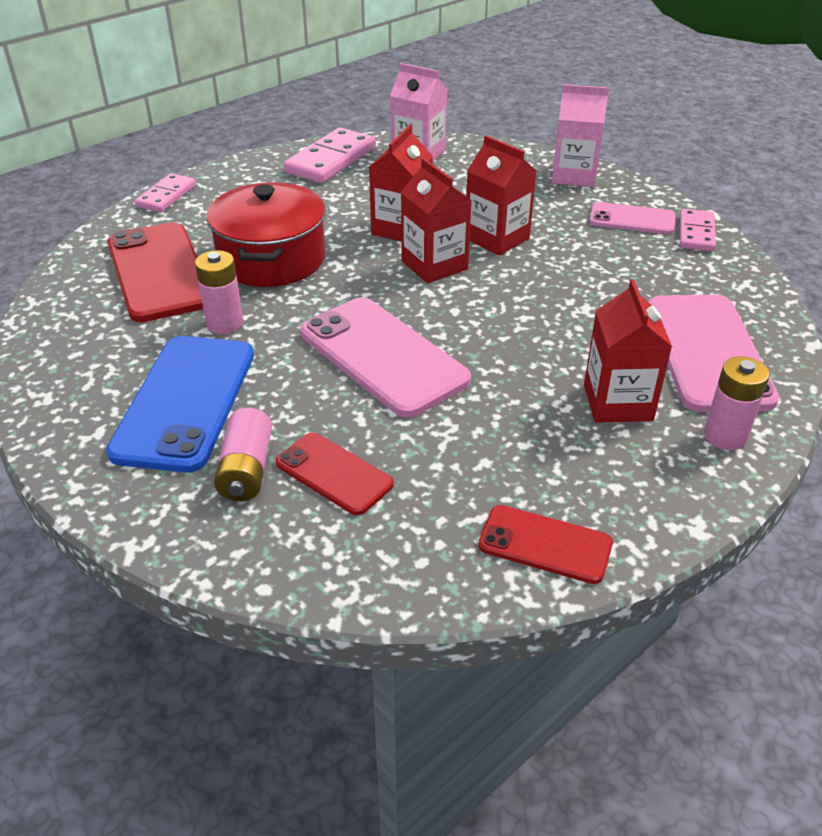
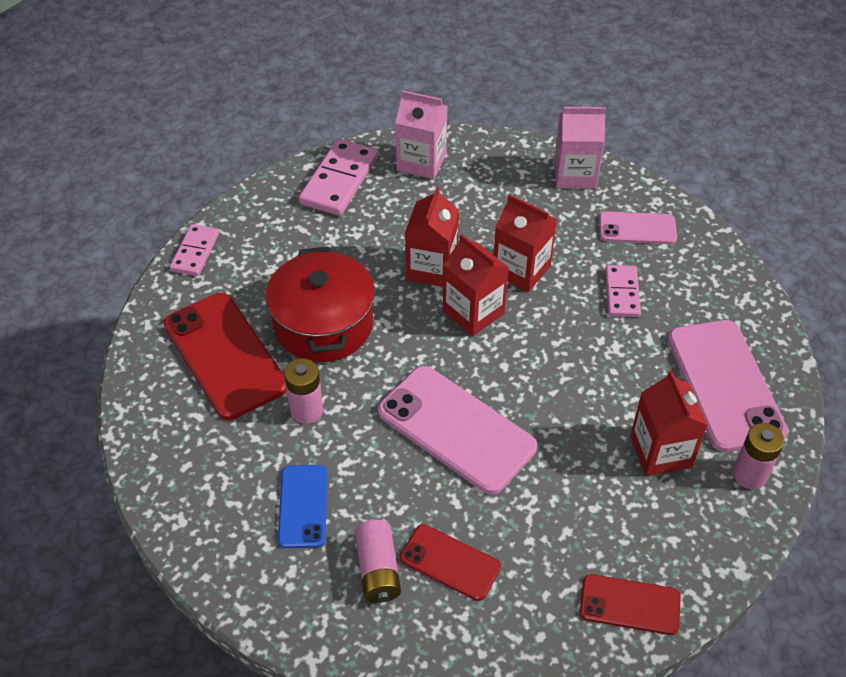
camera: 10 degrees left, 10 degrees up
(185, 402) = (303, 506): blue phone -> blue phone, size x0.56
(696, 233) = (696, 239): pink domino -> pink domino (622, 293)

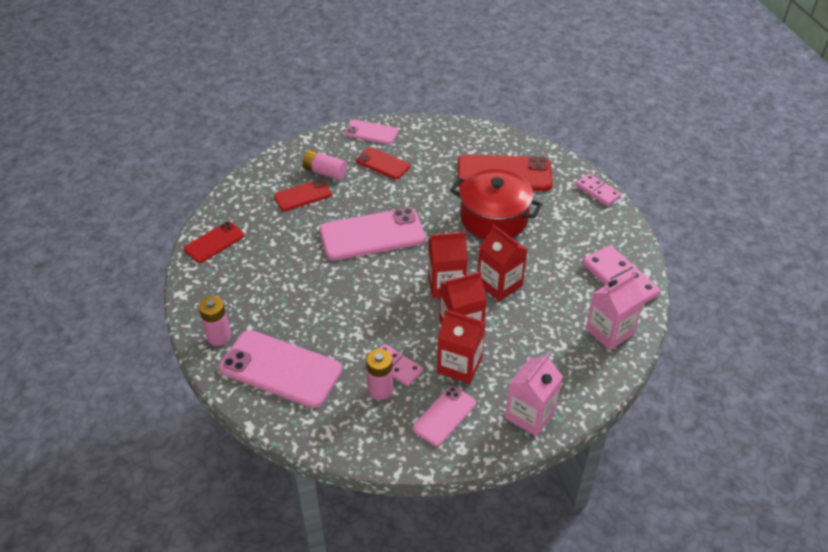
camera: 125 degrees right, 5 degrees down
(236, 570) = (371, 132): none -> pink phone
(303, 506) = (383, 164): blue phone -> red phone
(307, 410) = (438, 187): pink battery -> pink battery (380, 389)
(660, 452) = (273, 307): red carton -> red carton (459, 365)

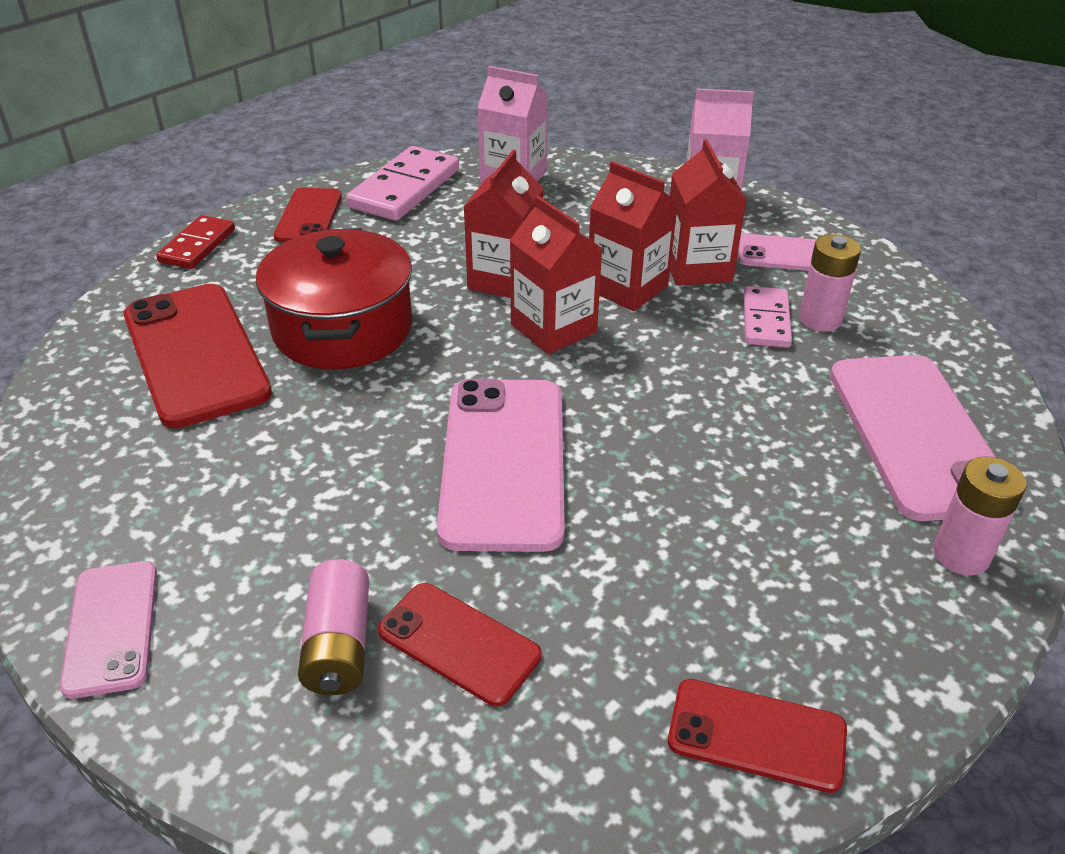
camera: 120 degrees left, 5 degrees down
(372, 235) = (504, 462): pink phone -> pink phone turned 45 degrees clockwise
(383, 164) = (246, 545): red phone -> red phone (309, 216)
(597, 191) = (197, 245): pink domino -> red domino

